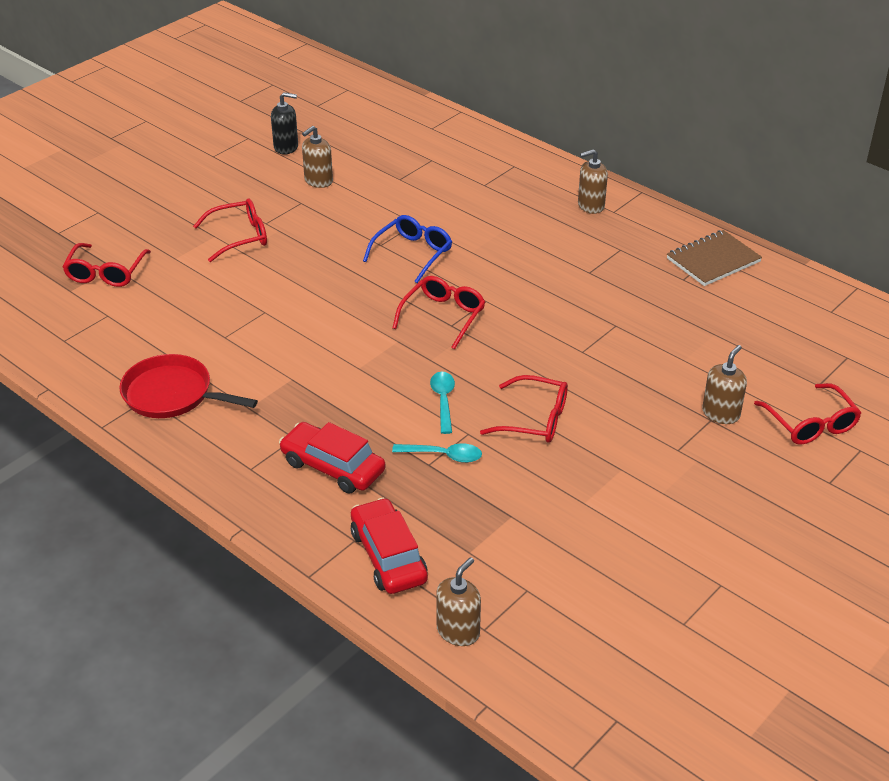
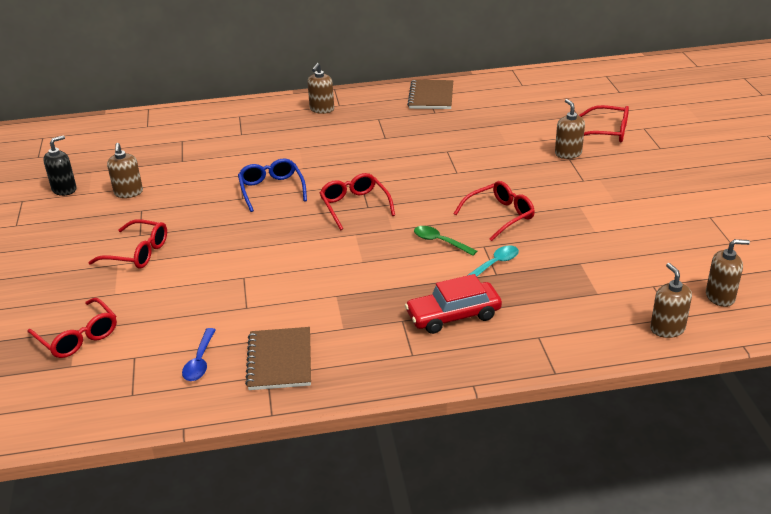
camera: 50 degrees left, 5 degrees down
(132, 352) = (200, 361): none -> blue spoon
(172, 394) = (279, 360): red pan -> brown notebook
(239, 237) = (137, 253): red glasses -> red glasses turned 90 degrees clockwise
(388, 556) = (569, 328): red car -> none
(443, 401) = (440, 242): turquoise spoon -> green spoon
(561, 653) = (720, 297): none -> brown soap dispenser

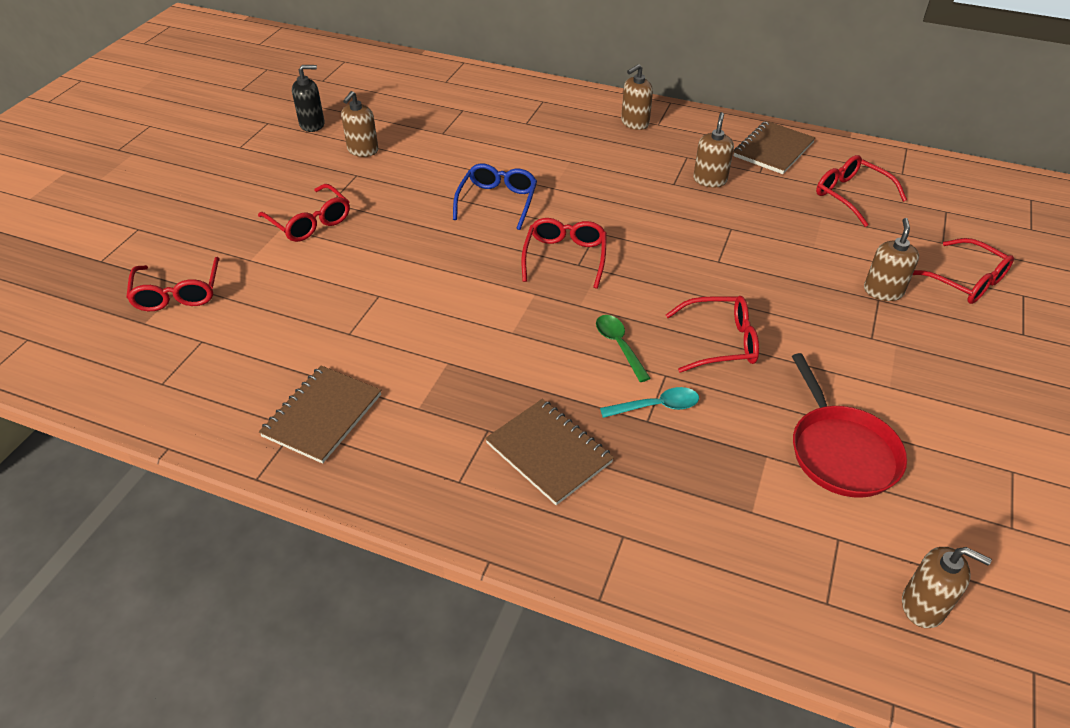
camera: 30 degrees right, 10 degrees up
(200, 361) = (251, 376): blue spoon -> none
(453, 315) = (549, 452): red car -> brown notebook
(503, 107) = (851, 196): none -> red glasses
(618, 244) = (841, 452): none -> red pan
(667, 329) = (802, 615): brown soap dispenser -> brown soap dispenser (710, 180)

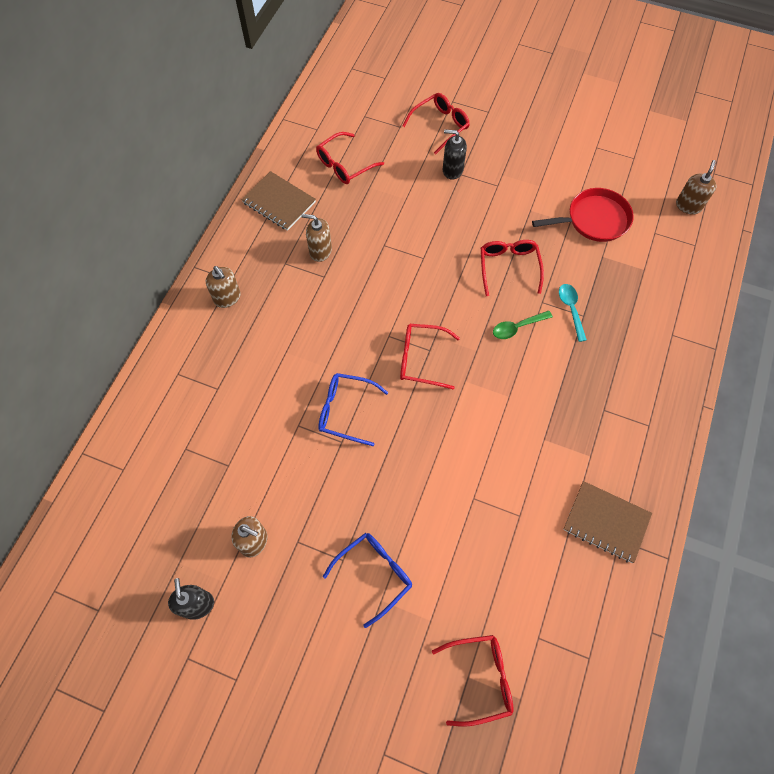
camera: 90 degrees left, 20 degrees up
(310, 222) = (374, 574): red glasses -> blue glasses
(549, 452) = (618, 373): brown notebook -> none
(883, 291) = (452, 170): brown soap dispenser -> black soap dispenser

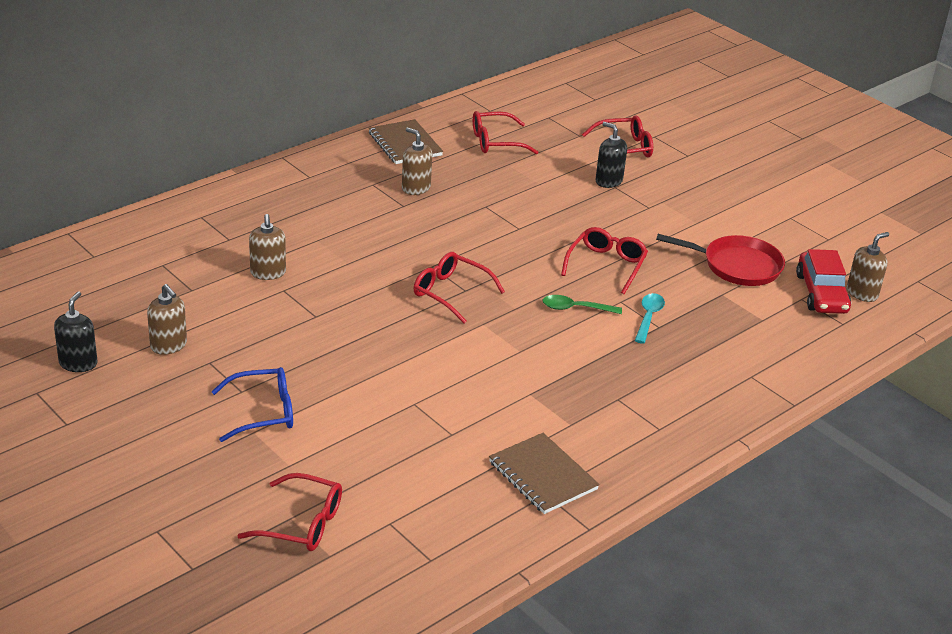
camera: 25 degrees right, 30 degrees down
(227, 298) = (295, 186): brown soap dispenser -> brown soap dispenser (268, 273)
(345, 411) = (339, 298): blue glasses -> none
(663, 220) = (821, 293): none -> red car

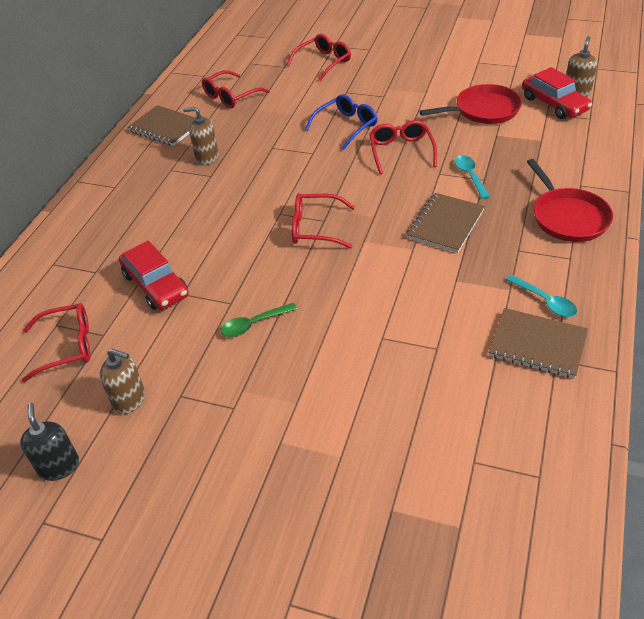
camera: 25 degrees left, 10 degrees up
(263, 412) = (271, 417): blue glasses -> blue glasses (346, 126)
(268, 273) = (155, 285): brown soap dispenser -> red car
(302, 523) = (407, 509): red glasses -> red glasses (67, 346)
(574, 346) = (445, 224): none -> brown notebook
(575, 308) = (415, 194): green spoon -> green spoon (254, 324)
(591, 449) = (545, 301): none -> turquoise spoon
(608, 181) = (338, 90): black soap dispenser -> none
(701, 396) = (568, 217): none -> red pan

